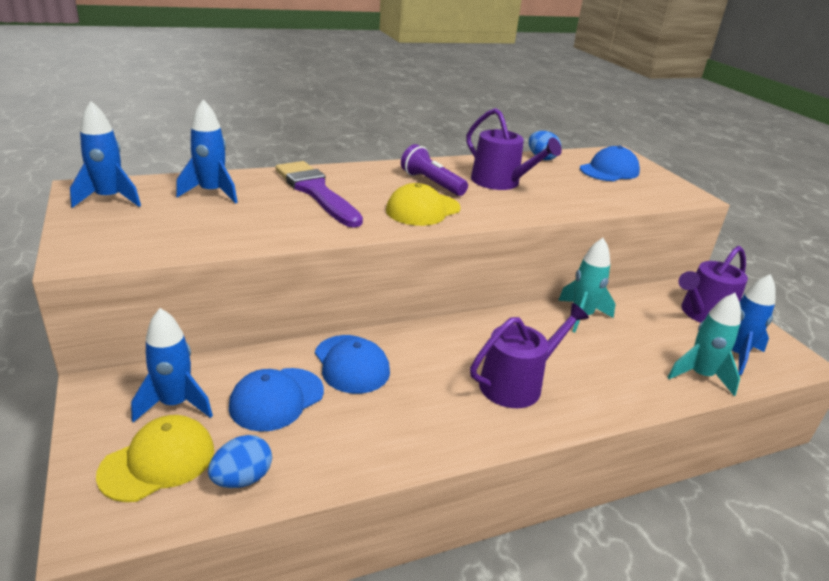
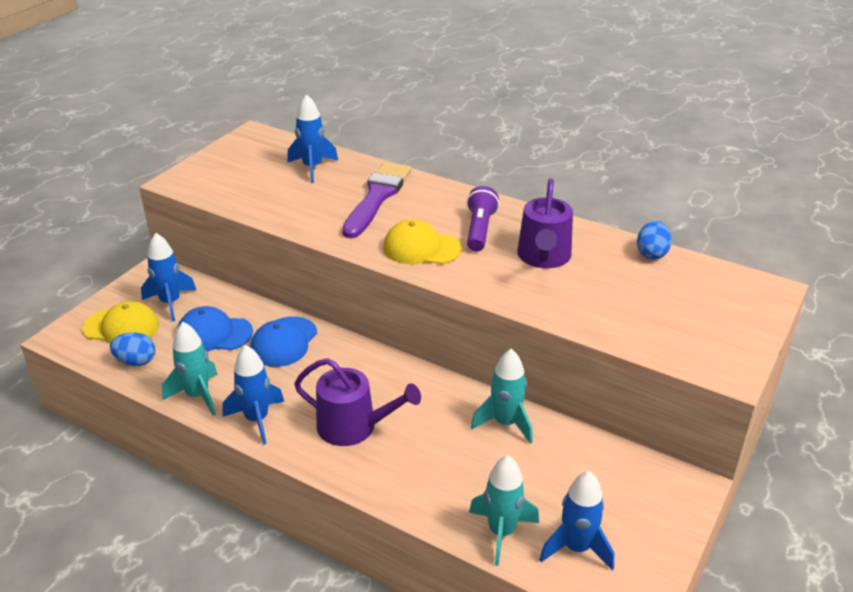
camera: 55 degrees right, 5 degrees up
(109, 199) = (252, 147): blue rocket -> blue rocket (257, 419)
(364, 457) = (197, 395): none -> turquoise rocket
(609, 171) = (697, 300): blue cap -> none
(703, 314) = (630, 503): purple watering can -> none

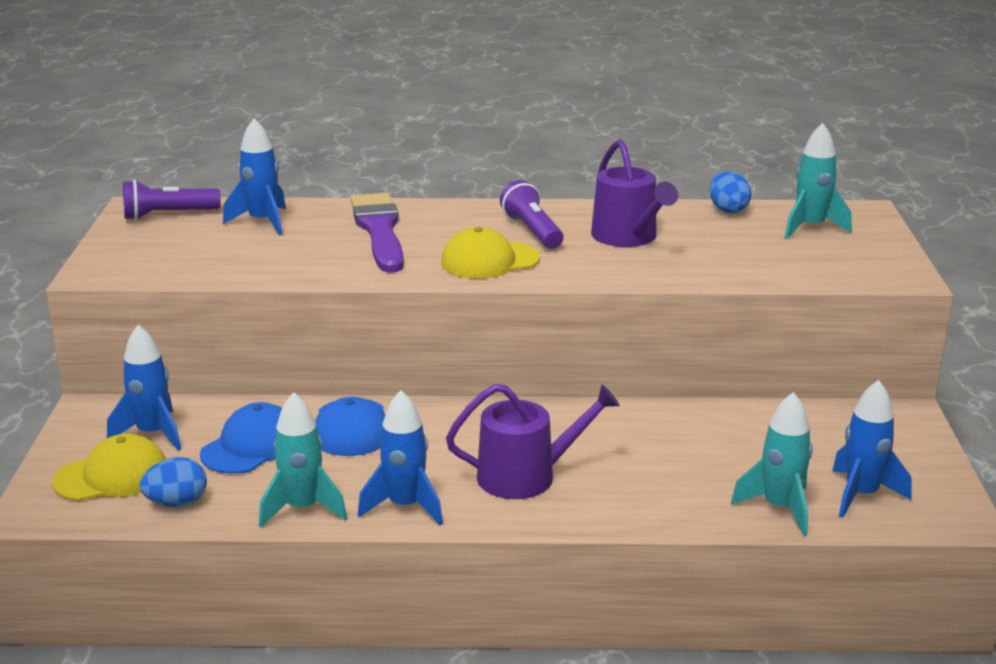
camera: 30 degrees left, 10 degrees down
(214, 334) = (251, 446): blue cap -> blue cap turned 150 degrees clockwise
(263, 145) = (168, 215): none -> purple flashlight
(505, 423) = (683, 422): turquoise rocket -> turquoise rocket (810, 228)

